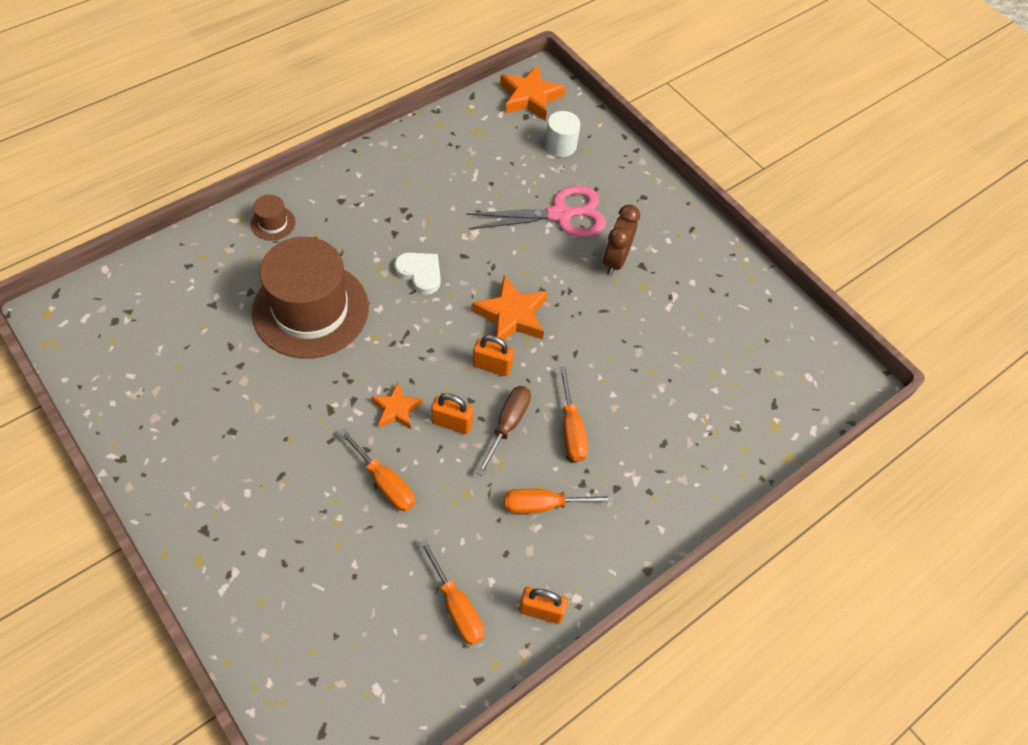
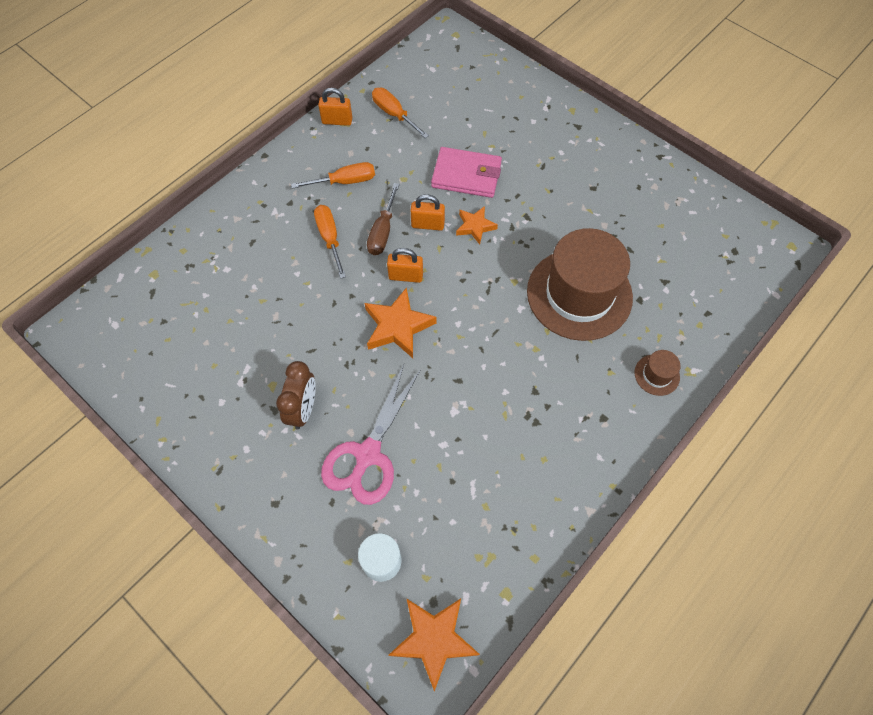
camera: 175 degrees right, 5 degrees up
(384, 482) = (466, 175): orange screwdriver -> pink wallet
(420, 273) = (495, 351): white heart -> none
(560, 215) = (367, 454): pink scissors -> pink scissors turned 45 degrees counterclockwise

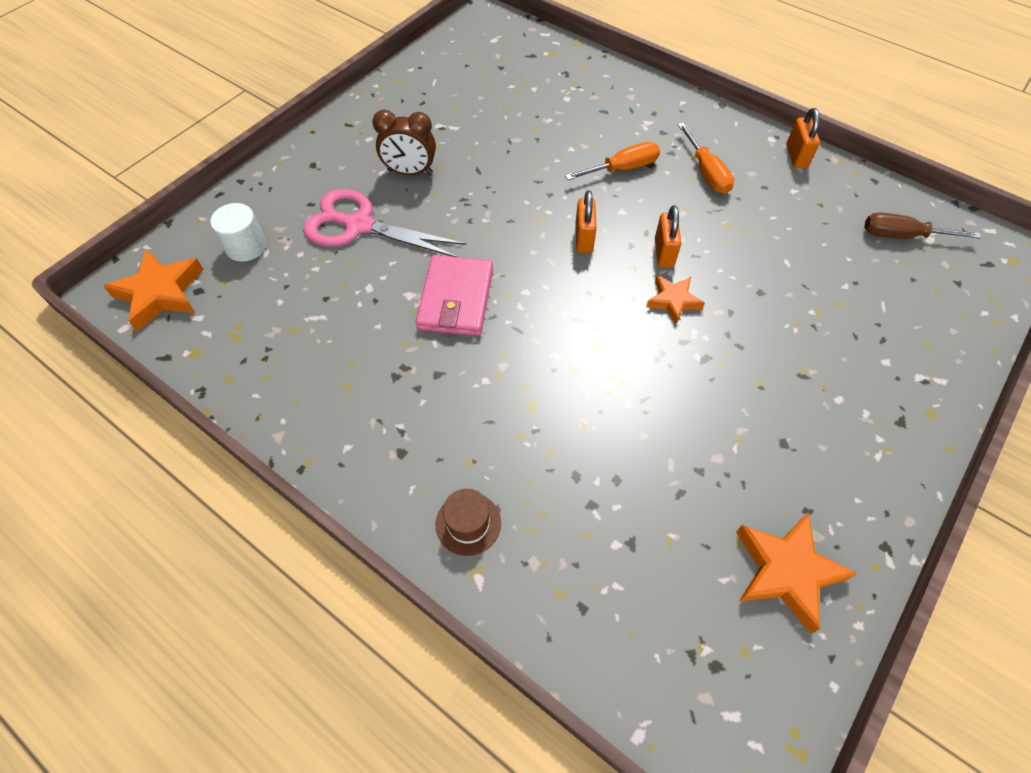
camera: 85 degrees right, 5 degrees down
(383, 231) = (643, 212): brown screwdriver -> brown screwdriver (902, 236)
(394, 114) = (830, 207): orange screwdriver -> none
(398, 326) = (514, 237): orange star -> orange star (786, 572)
(466, 175) = (755, 287): pink wallet -> pink wallet (456, 299)
(579, 294) = (588, 423): brown hat -> none

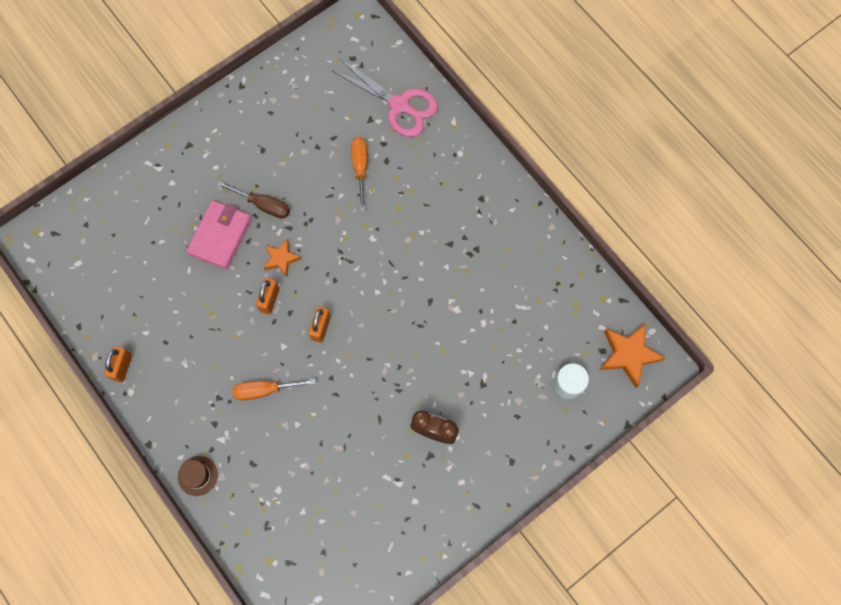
camera: 165 degrees left, 15 degrees up
(359, 225) = (482, 383): pink scissors -> pink scissors (399, 105)
(456, 299) = (425, 297): pink wallet -> pink wallet (220, 236)
(468, 523) = (452, 150): brown hat -> brown hat (197, 475)
(706, 172) = (201, 369): orange screwdriver -> orange screwdriver (360, 168)
(786, 572) = (298, 87): orange star -> none
(902, 236) = (95, 270): brown screwdriver -> brown screwdriver (263, 205)

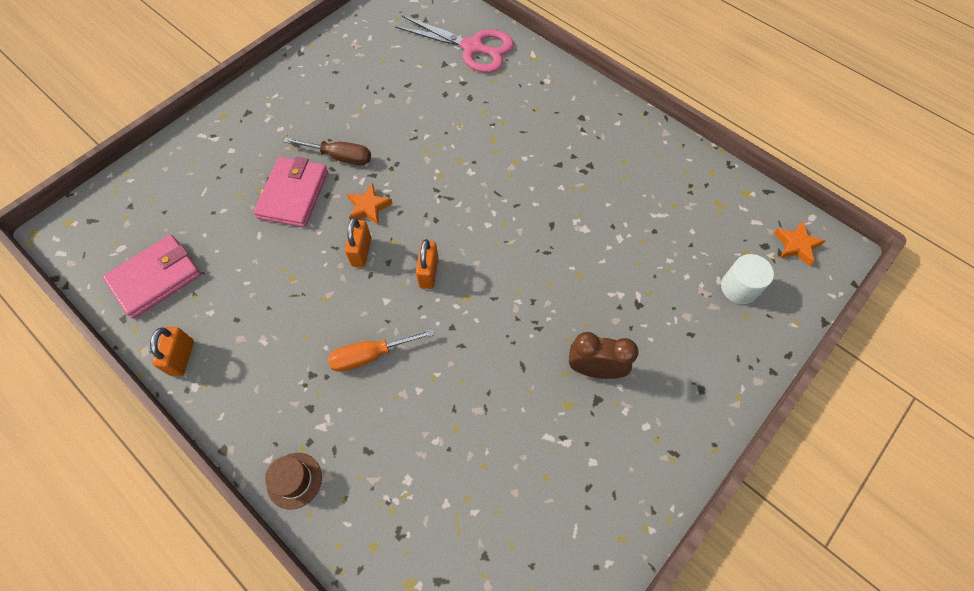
camera: 10 degrees left, 10 degrees down
(105, 295) = (155, 278): none -> pink wallet
(360, 168) = (443, 108): orange screwdriver -> none
(628, 355) = (796, 245): orange star -> orange star, size x0.61

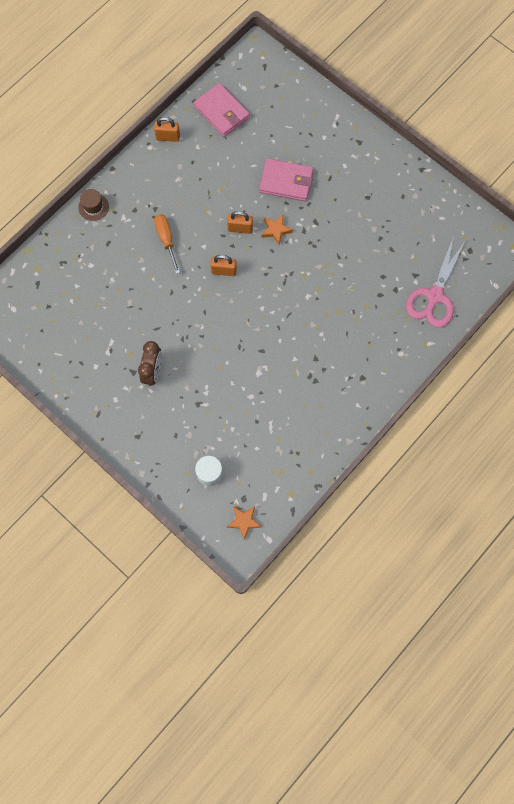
camera: 90 degrees right, 10 degrees up
(339, 157) = (319, 207): brown screwdriver -> none

